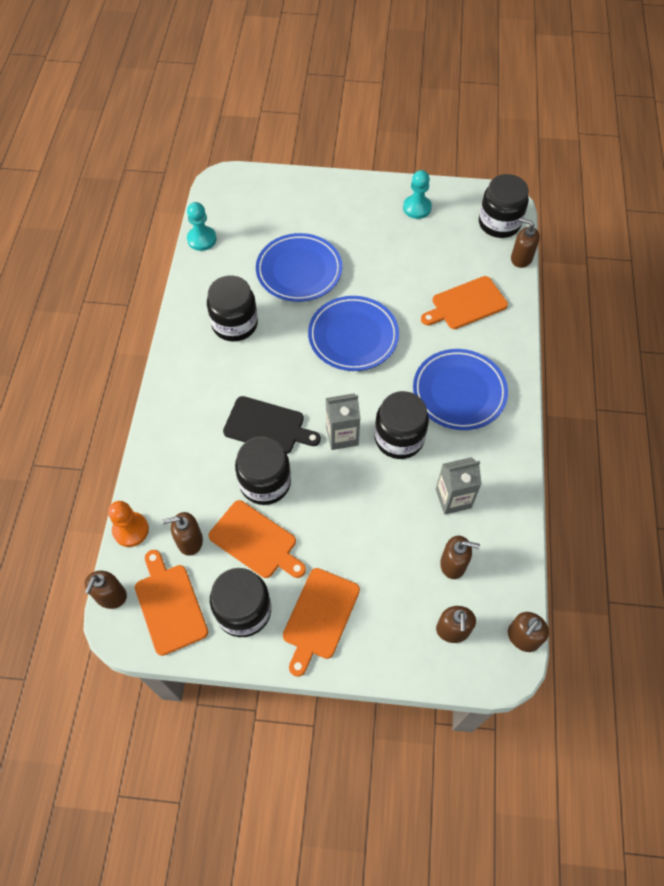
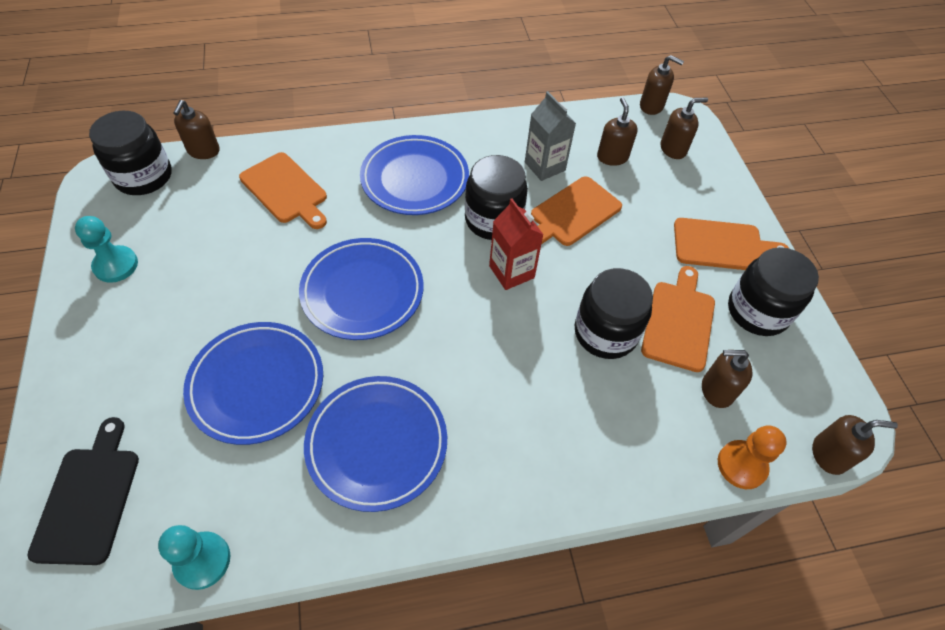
camera: 110 degrees left, 5 degrees down
(169, 605) = (797, 385): orange cutting board -> orange cutting board (573, 213)
(189, 541) = (716, 390): brown soap dispenser -> brown soap dispenser turned 120 degrees clockwise
(235, 324) = (377, 444): black jar -> blue plate
(267, 426) = (529, 352): black cutting board -> black cutting board (88, 498)
(342, 436) = (511, 272): grey carton -> red carton

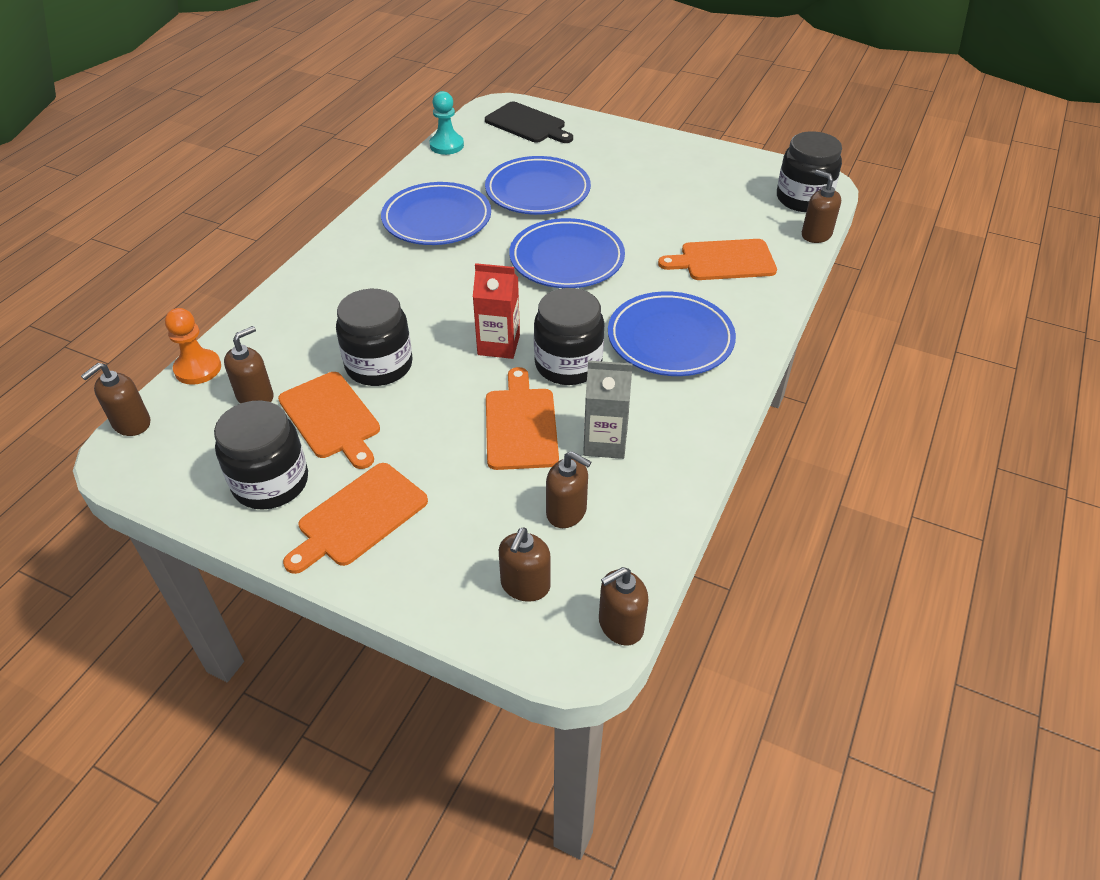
camera: 130 degrees right, 10 degrees down
(116, 265) = (707, 167): turquoise pawn -> none

